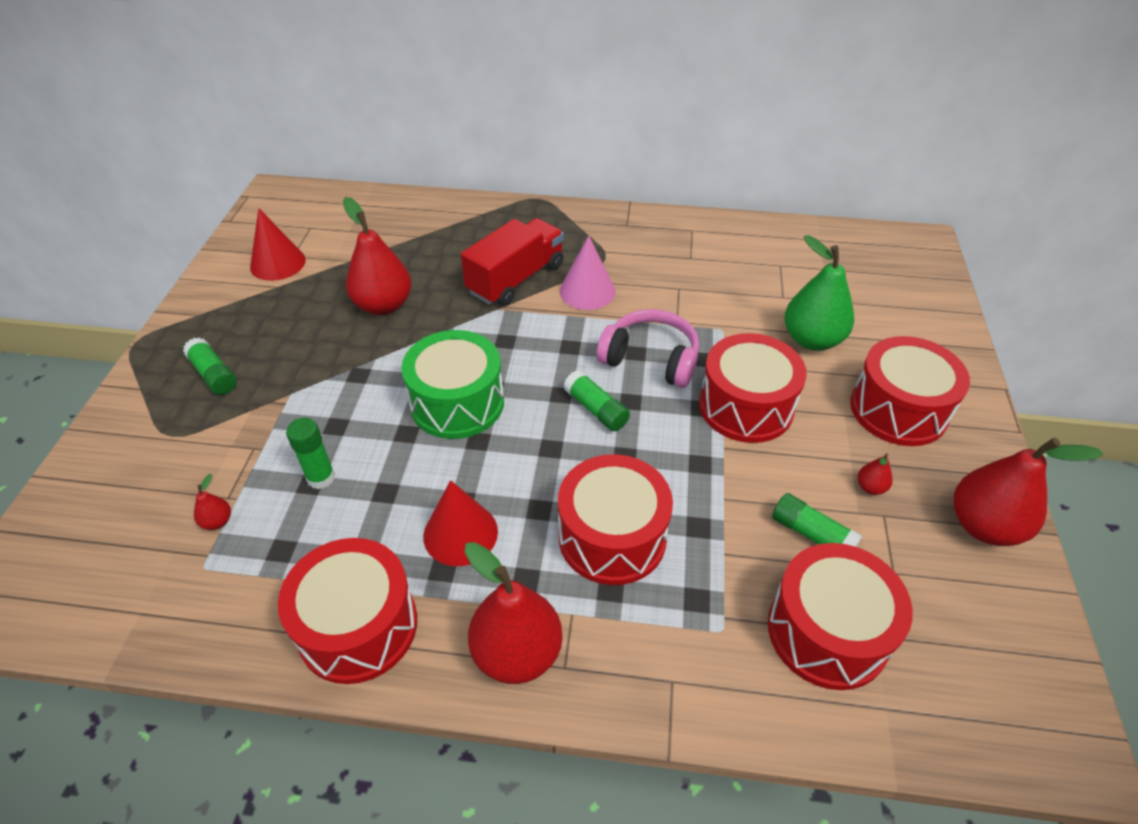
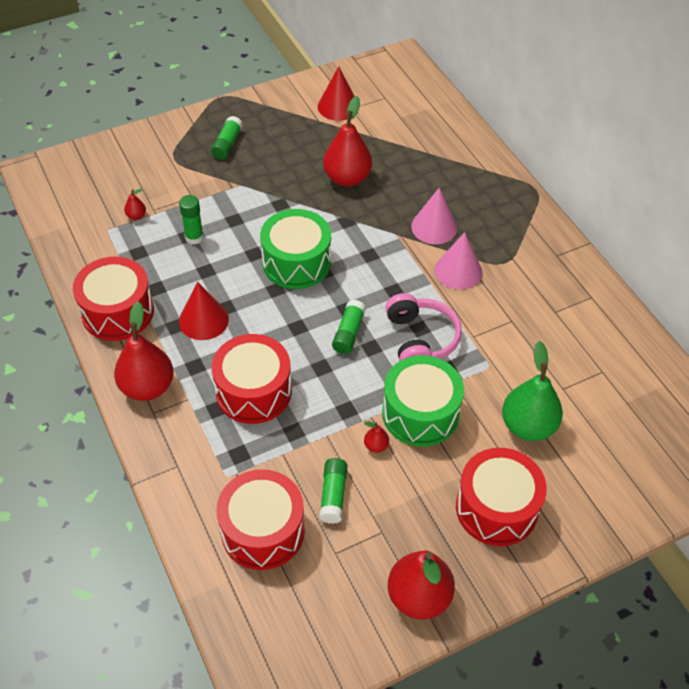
camera: 55 degrees right, 5 degrees up
(516, 279) = (434, 227): red truck -> pink cone
(746, 406) = (420, 413): red drum -> green drum
(870, 487) = (401, 515): red pear -> red pear (376, 446)

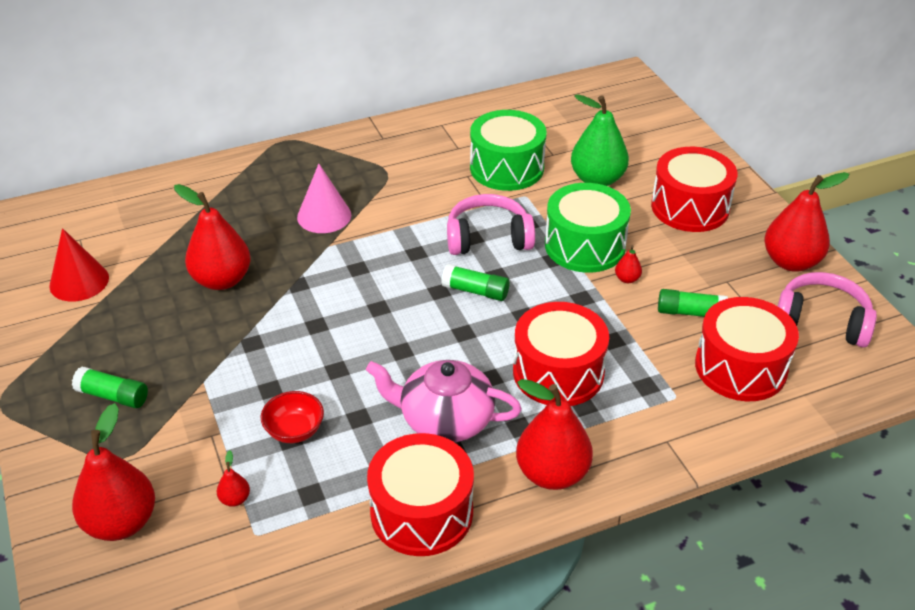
camera: 85 degrees left, 10 degrees down
(122, 168) = (121, 522): none -> red pear
(194, 237) = (294, 431): green glue stick -> red bowl
(203, 320) = (445, 419): red cone -> pink teapot
(296, 262) = (359, 330): green drum -> green drum (506, 168)
(328, 613) = (821, 321): none -> pink headphones
(458, 271) = (394, 204): pink cone -> none

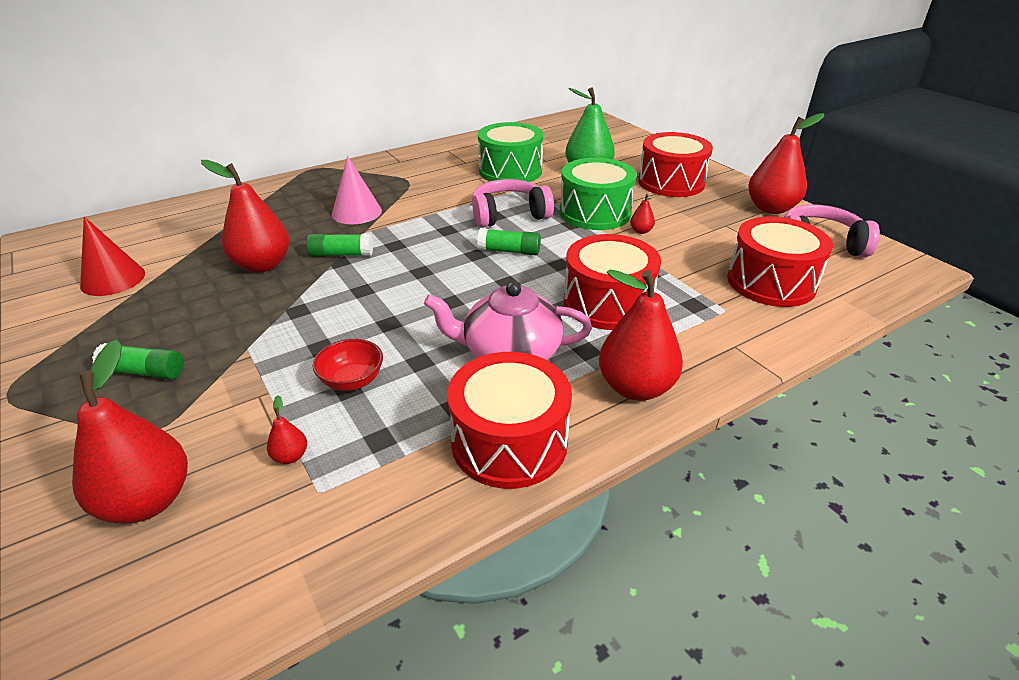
camera: 10 degrees left, 5 degrees down
(690, 312) = (706, 248): green glue stick -> green glue stick (341, 255)

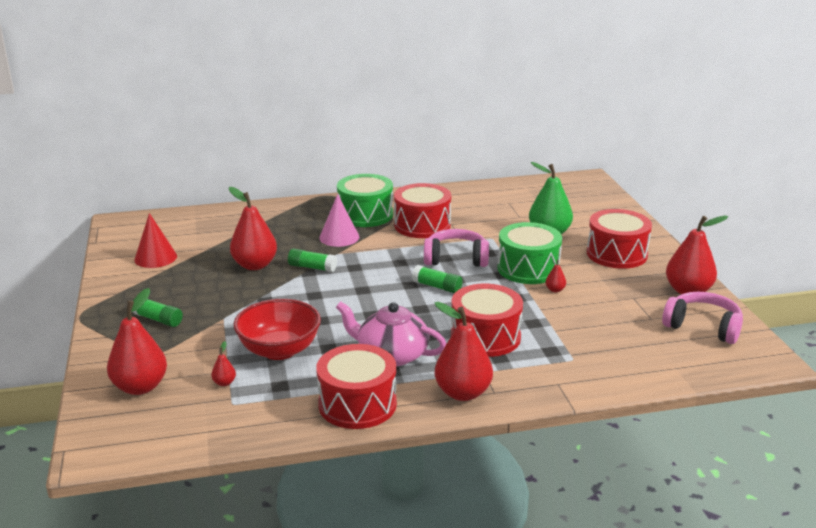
camera: 20 degrees right, 10 degrees down
(352, 381) = (279, 350): red bowl -> red bowl, size x1.84
(510, 171) = (482, 222): green drum -> green drum (365, 215)
(771, 282) = (629, 347): red drum -> red drum (422, 225)

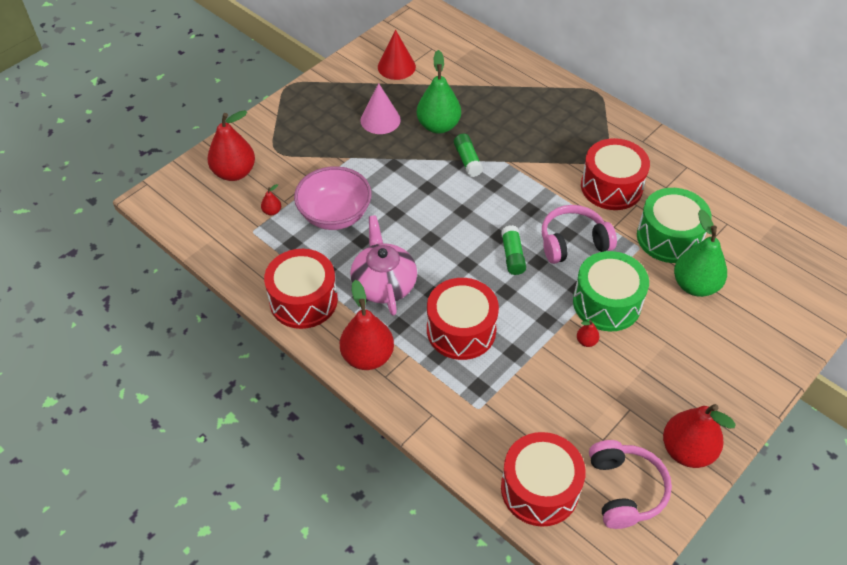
camera: 55 degrees right, 25 degrees up
(158, 319) = (318, 125): green glue stick -> none
(254, 265) = (438, 126): red pear -> green pear
(279, 350) = (335, 215): red bowl -> pink bowl
(339, 237) = (533, 146): pink cone -> pink cone (380, 120)
(365, 215) = (590, 139): green drum -> green drum (669, 237)
(456, 259) = (573, 243): pink headphones -> pink headphones turned 75 degrees counterclockwise
(616, 254) = (707, 358): red drum -> red drum (539, 489)

